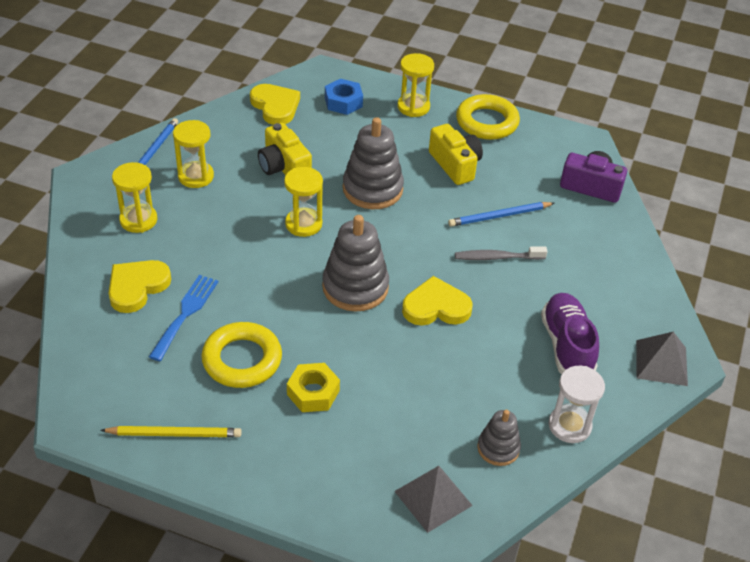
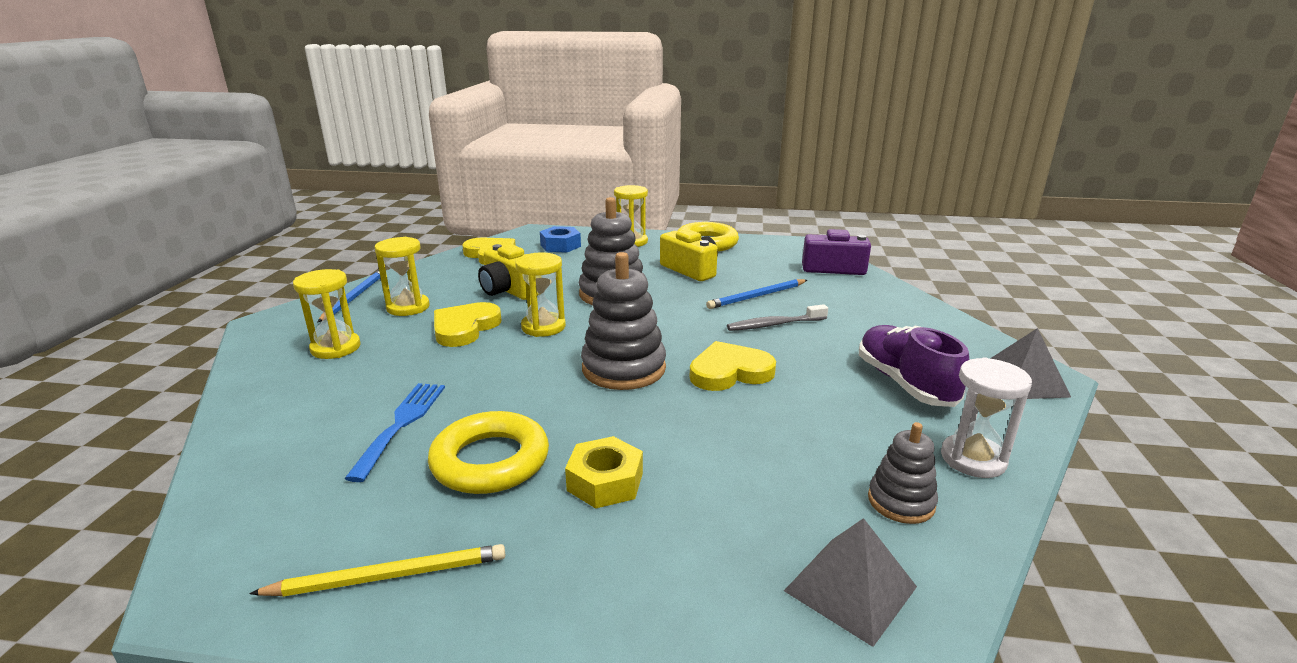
camera: 10 degrees left, 20 degrees down
(137, 287) = (330, 407): yellow heart -> yellow heart (465, 328)

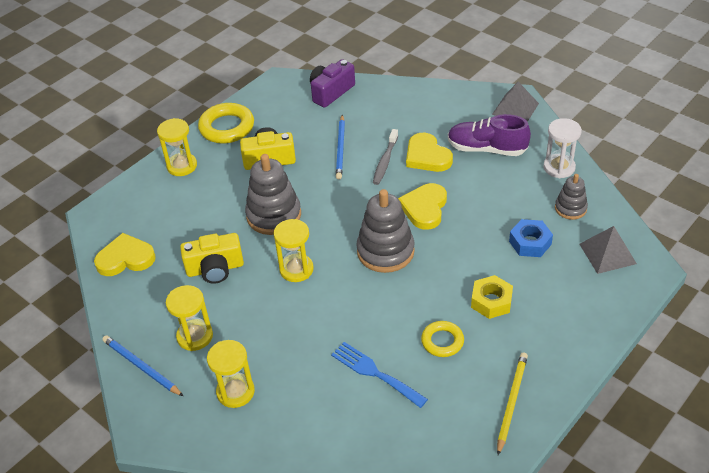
camera: 55 degrees left, 20 degrees up
(465, 328) = (262, 311): yellow heart -> yellow heart (427, 156)
(490, 461) = (442, 341): yellow ring -> yellow ring, size x0.60
(560, 246) = (148, 209): blue nut -> blue nut (530, 243)

